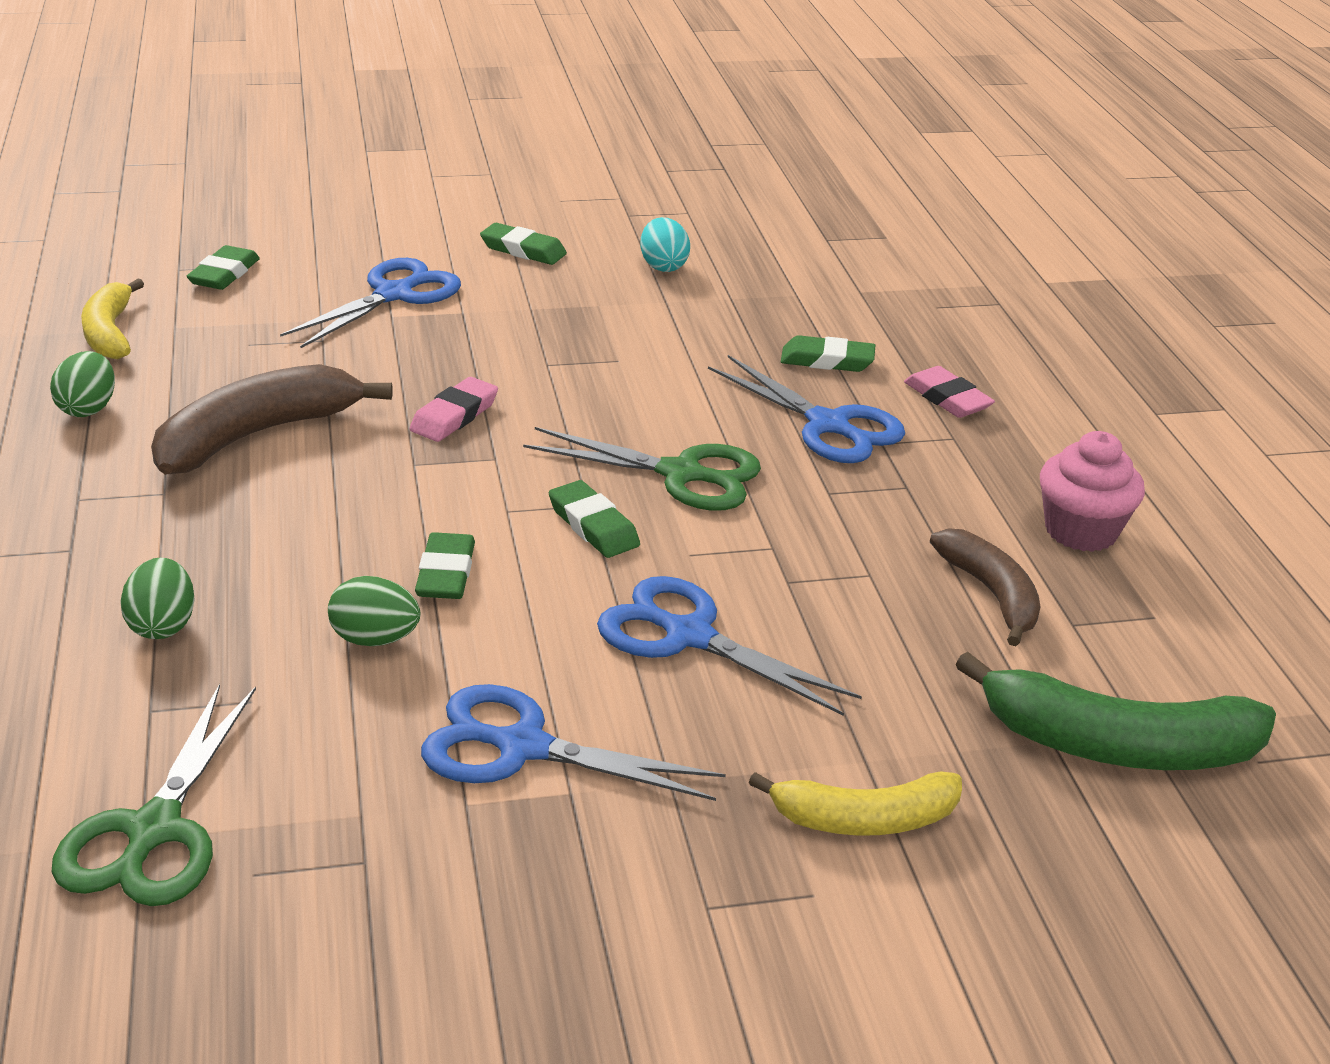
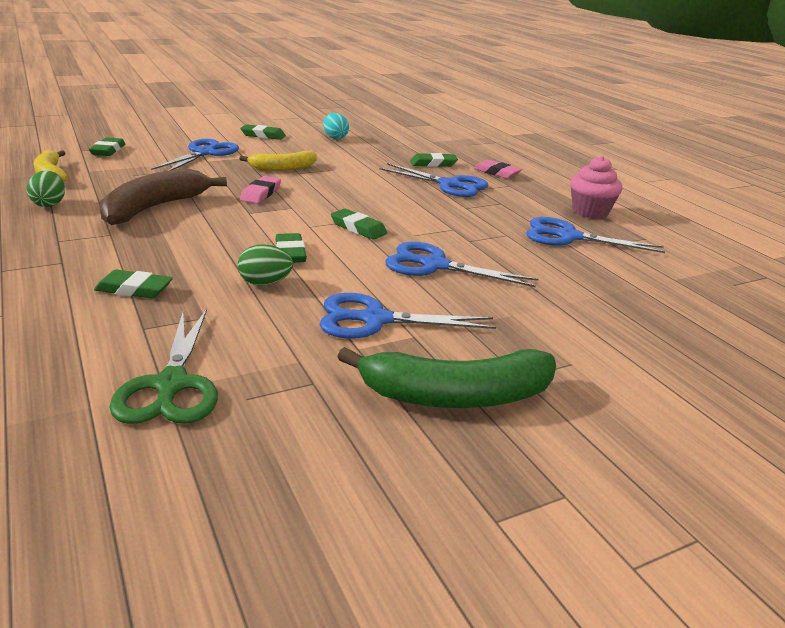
camera: 15 degrees left, 5 degrees down
(162, 625) = (134, 289): green egg -> green eraser
(681, 474) = (390, 206): green scissors -> none
(864, 819) = (574, 328): yellow banana -> yellow banana (283, 168)
(991, 594) = (568, 237): brown banana -> blue scissors
(1117, 745) = (669, 285): green banana -> green banana (455, 396)

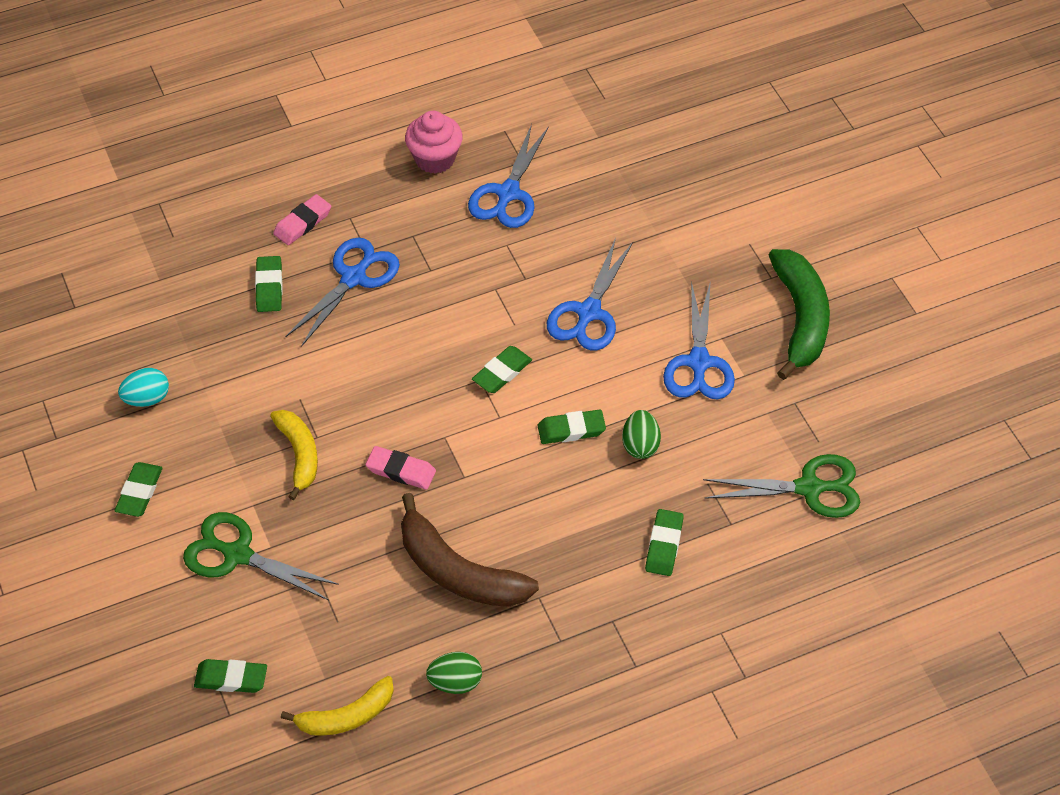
camera: 85 degrees left, 25 degrees up
(205, 153) = (237, 554): blue scissors -> green scissors

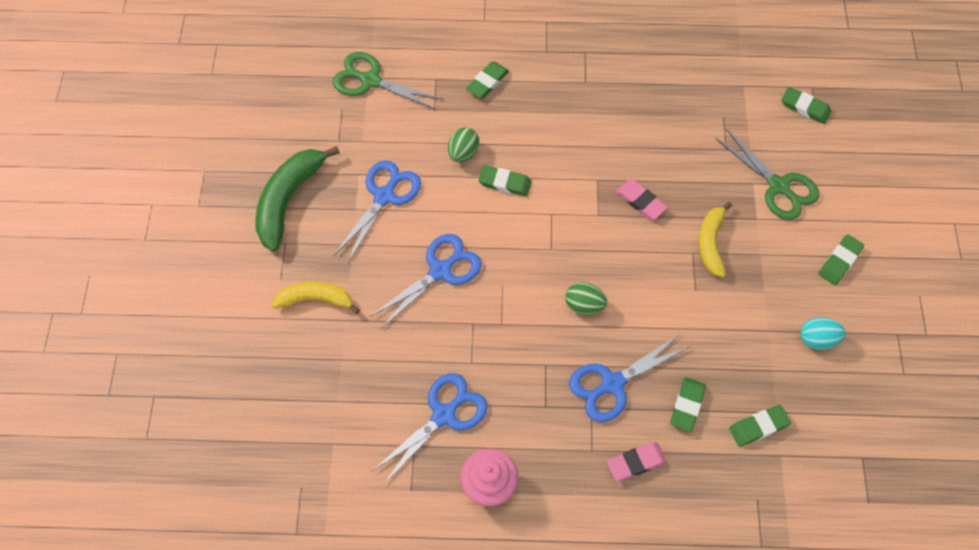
camera: 155 degrees left, 10 degrees up
(346, 716) = (737, 59): yellow banana -> yellow banana (316, 299)
(455, 682) = (662, 53): green egg -> green egg (584, 305)
(458, 571) = (630, 117): brown banana -> none
(502, 372) = (532, 248): green eraser -> green eraser (758, 427)

